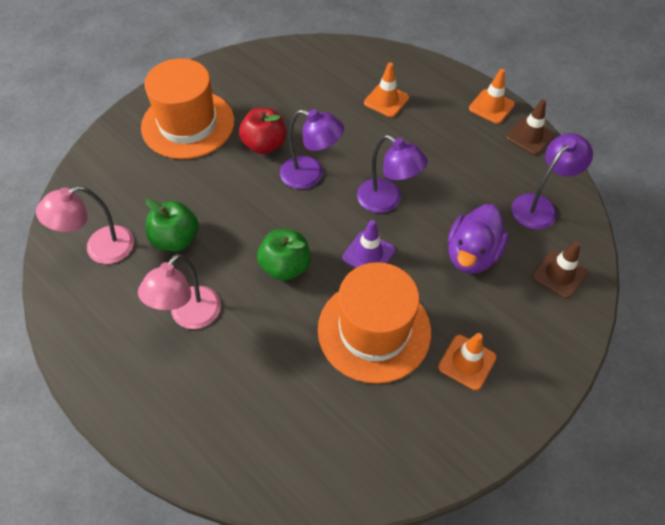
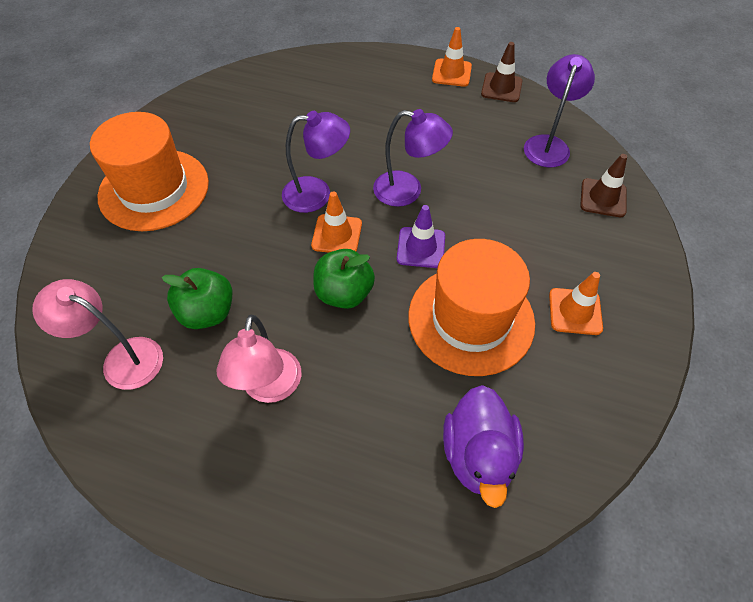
camera: 25 degrees left, 0 degrees up
(100, 249) = (122, 358): pink lamp -> pink lamp turned 75 degrees clockwise
(264, 145) = (251, 181): red apple -> none
(386, 100) = (350, 99): orange traffic cone -> orange traffic cone (337, 234)
(472, 254) = (517, 210): purple duck -> purple duck (478, 455)

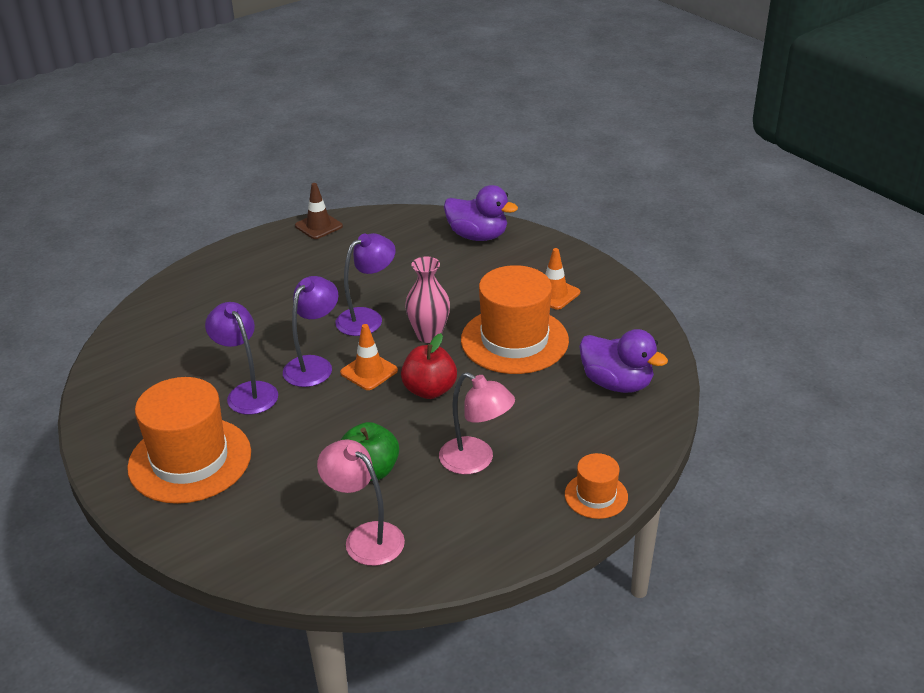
camera: 55 degrees left, 20 degrees down
(122, 358) = (365, 537): pink lamp -> pink lamp turned 75 degrees clockwise
(283, 533) = (596, 496): none -> orange hat
(344, 293) = (429, 390): green apple -> red apple
(421, 247) = (429, 335): purple traffic cone -> pink vase
(451, 73) = (269, 241): orange traffic cone -> none
(548, 144) = (402, 234): purple lamp -> purple lamp (247, 392)
(603, 198) = (477, 236): brown traffic cone -> purple duck

